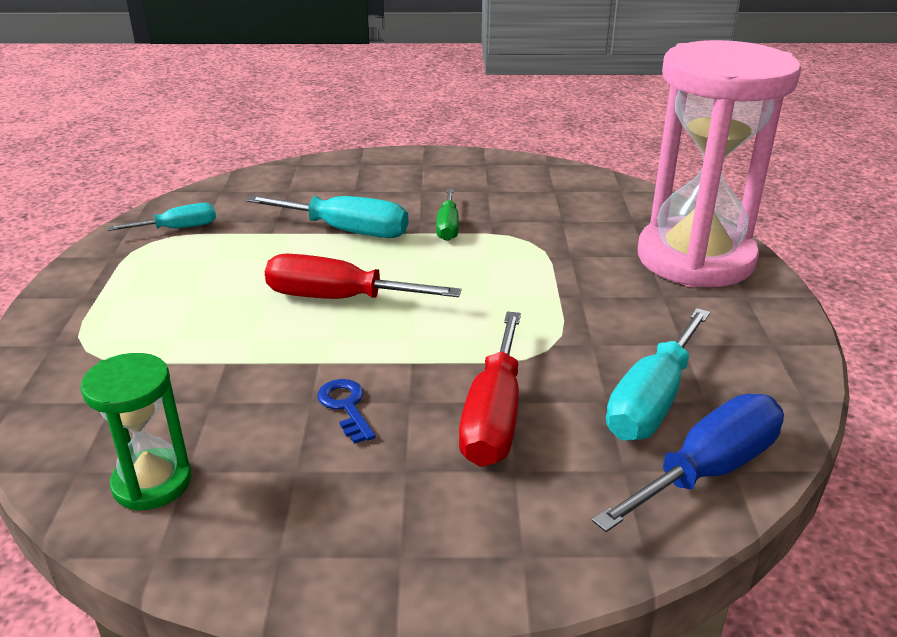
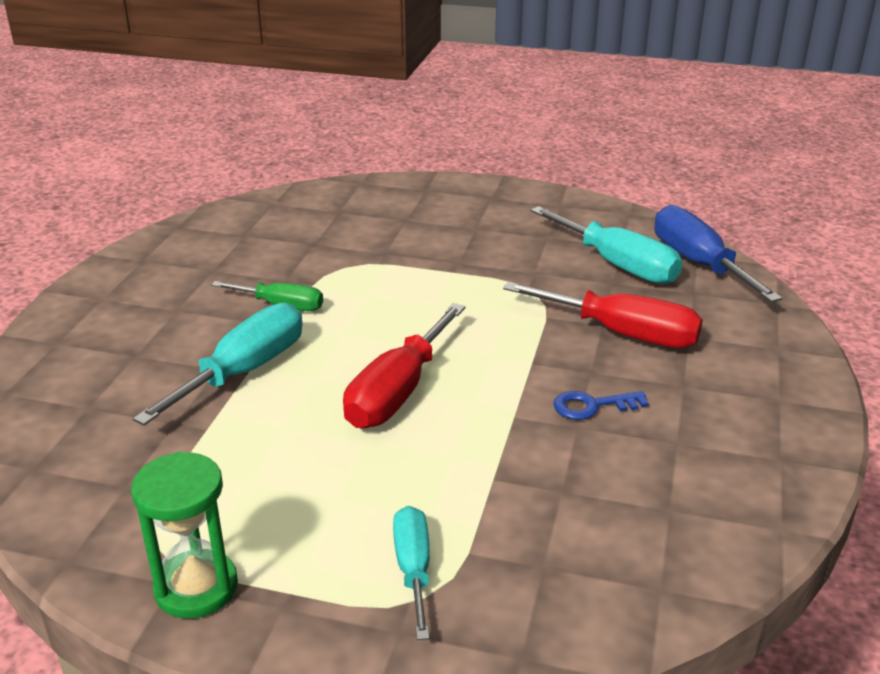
camera: 75 degrees left, 0 degrees up
(152, 483) = (686, 532): green hourglass -> green hourglass (196, 588)
(178, 228) = (131, 512): turquoise screwdriver -> turquoise screwdriver (413, 569)
(695, 259) = (424, 201): pink hourglass -> none

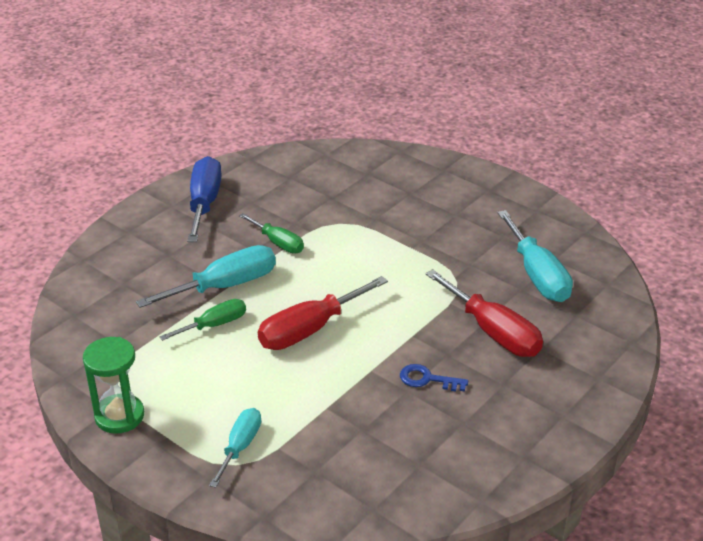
camera: 25 degrees right, 5 degrees up
(261, 422) = (214, 325): none -> green screwdriver
(698, 263) = (601, 291): blue screwdriver -> blue screwdriver (204, 203)

